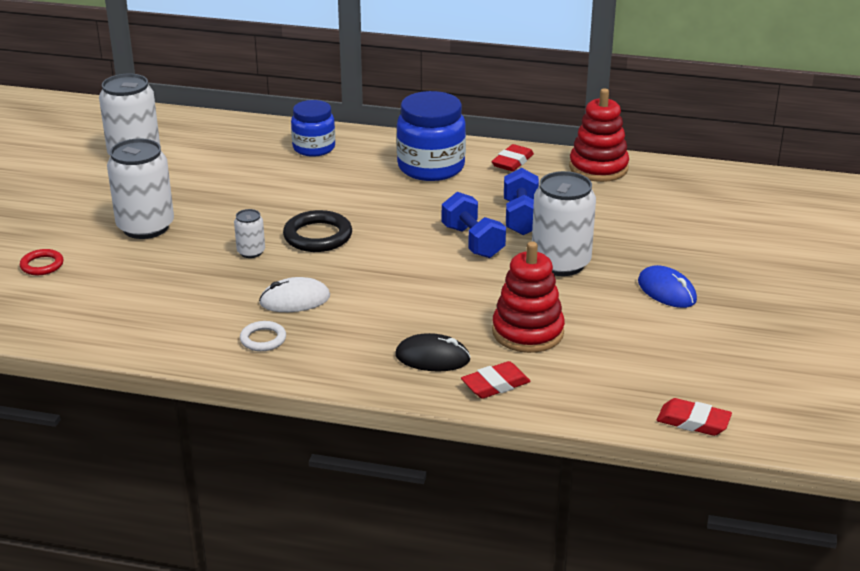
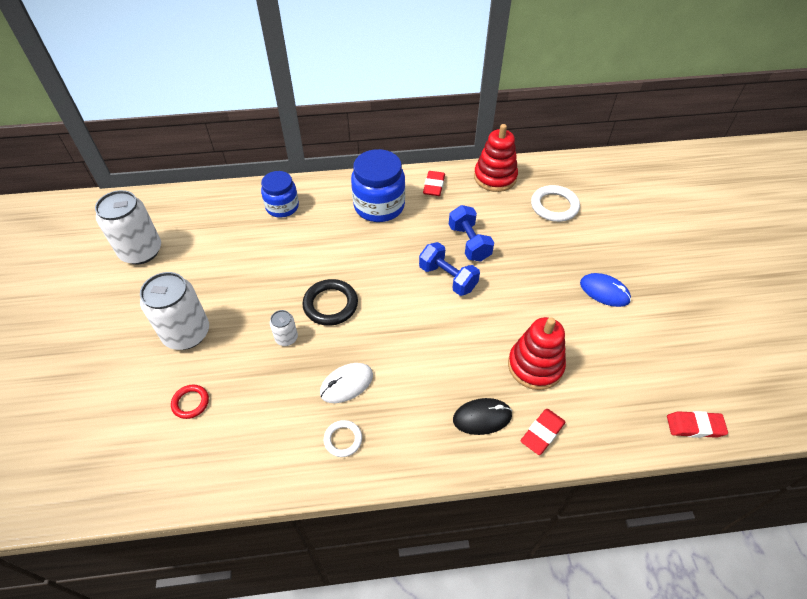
camera: 20 degrees left, 20 degrees up
(42, 265) = (115, 407): red ring -> red ring (190, 403)
(560, 263) = (520, 283): white can -> none
(658, 206) = (554, 206): none -> white ring

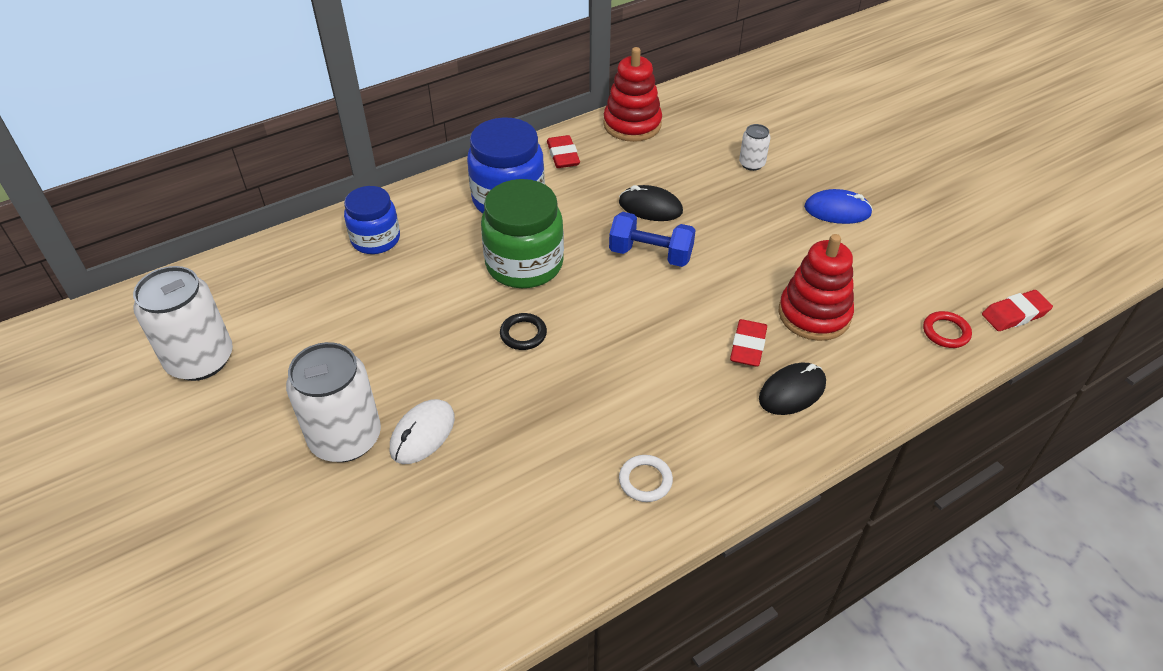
camera: 25 degrees left, 5 degrees down
(190, 403) = (412, 519): red ring -> red ring (946, 332)
(286, 338) = (491, 393): white can -> white can (751, 164)
(330, 304) = (523, 334): black ring -> black ring, size x0.60
(346, 384) = (607, 417): white mouse -> white mouse (422, 434)
(361, 256) = (524, 264): none -> green jar
(469, 243) = (650, 207): blue dumbbell -> black mouse
(542, 433) = (868, 382): red eraser -> red eraser (748, 346)
(554, 206) = (723, 136): white ring -> none

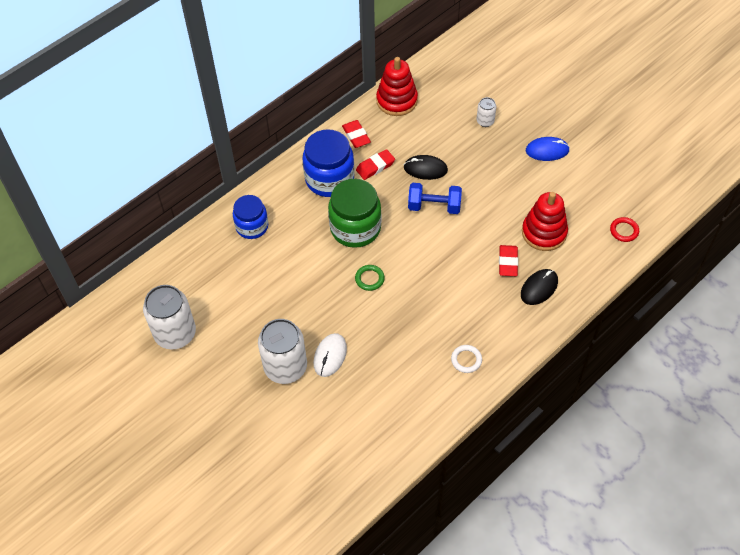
camera: 10 degrees left, 10 degrees up
(523, 334) = (369, 279): black ring -> green ring
(1015, 314) = (664, 210): red eraser -> red eraser (375, 166)

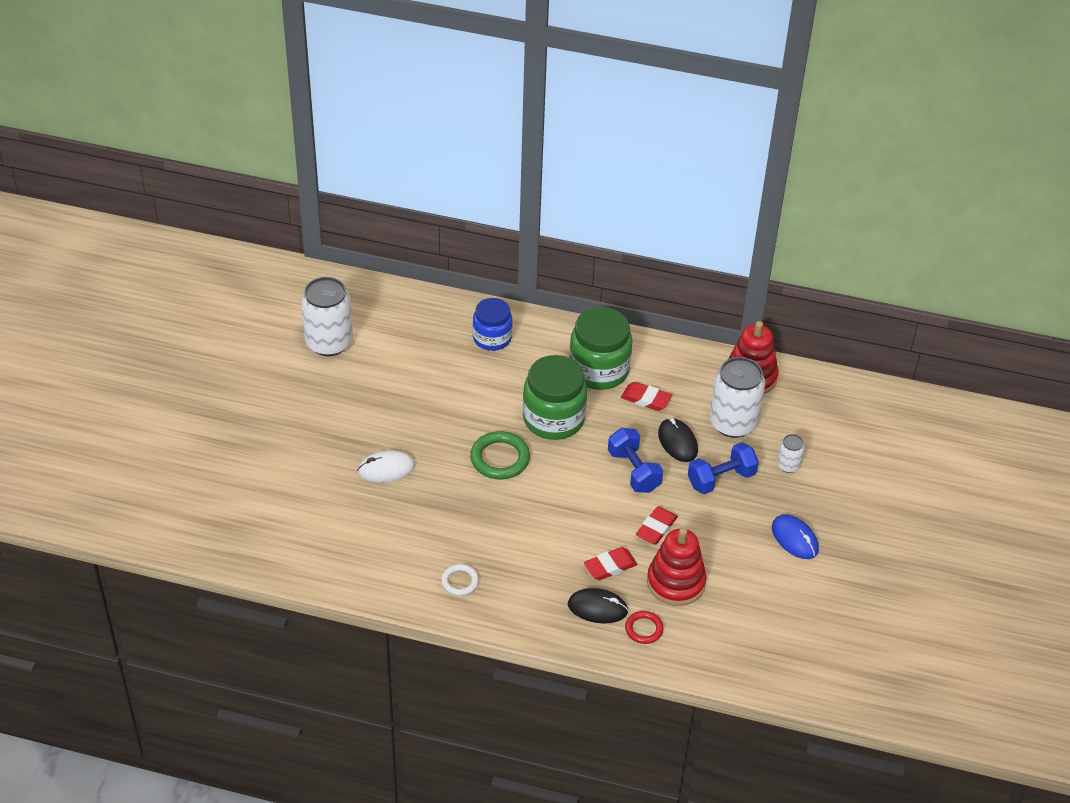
camera: 55 degrees right, 10 degrees down
(285, 367) = (349, 440): white can -> white can (733, 423)
(329, 179) = (599, 370): blue jar -> green jar
(356, 136) = (673, 365): red eraser -> red eraser (656, 528)
(369, 279) = (500, 458): green ring -> green ring, size x1.68
(473, 162) = (721, 479): none -> blue dumbbell
(624, 231) = (738, 657): red ring -> red ring (644, 629)

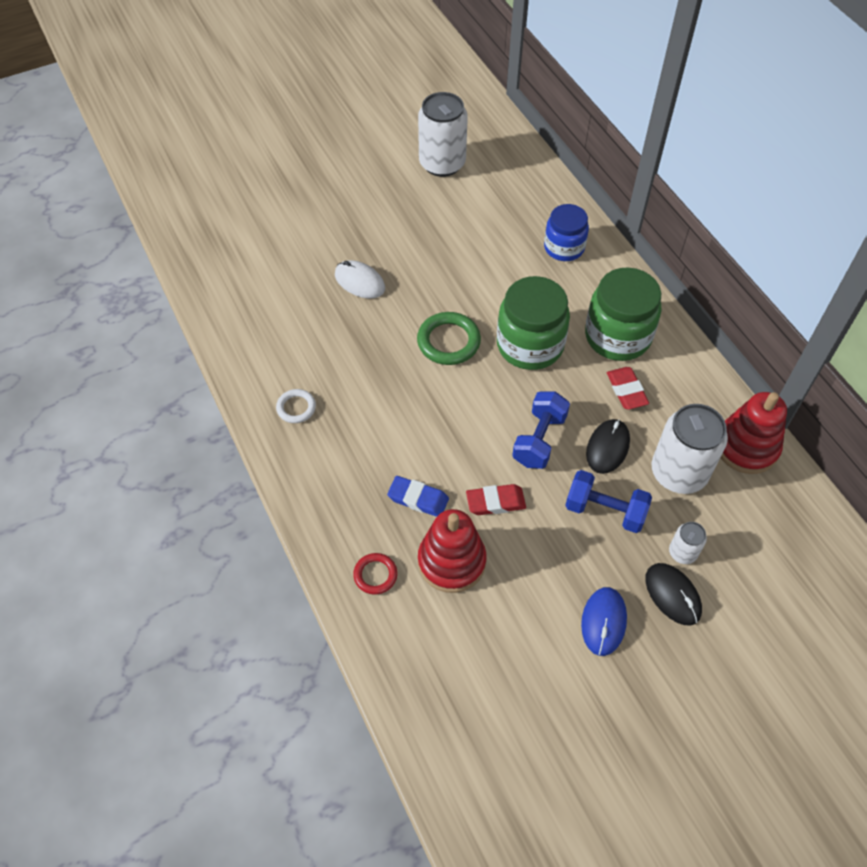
camera: 50 degrees right, 10 degrees up
(597, 608) = (364, 523): black mouse -> black mouse (672, 595)
(610, 566) = (418, 499): red eraser -> blue eraser

